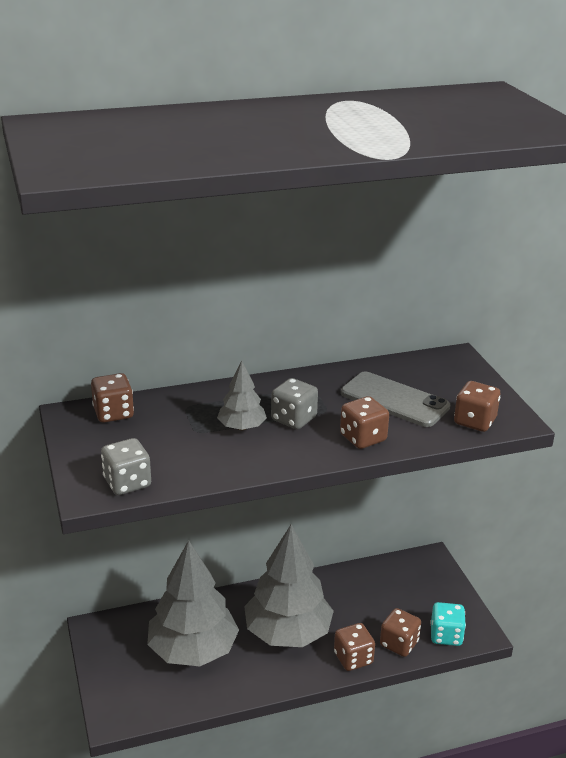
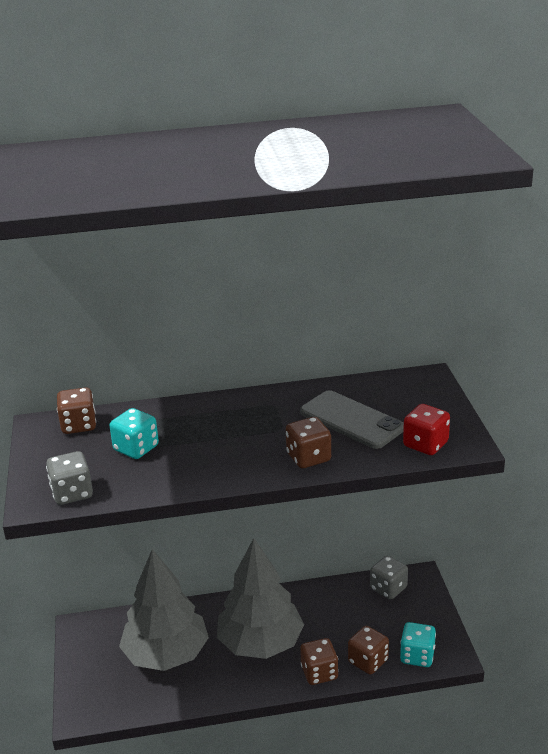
camera: 10 degrees right, 0 degrees up
(182, 435) = (136, 448): none -> turquoise dice
(242, 427) = (194, 443): grey tree -> none
(293, 419) = (247, 436): grey dice -> grey dice (388, 588)
(474, 421) = (425, 444): brown dice -> red dice

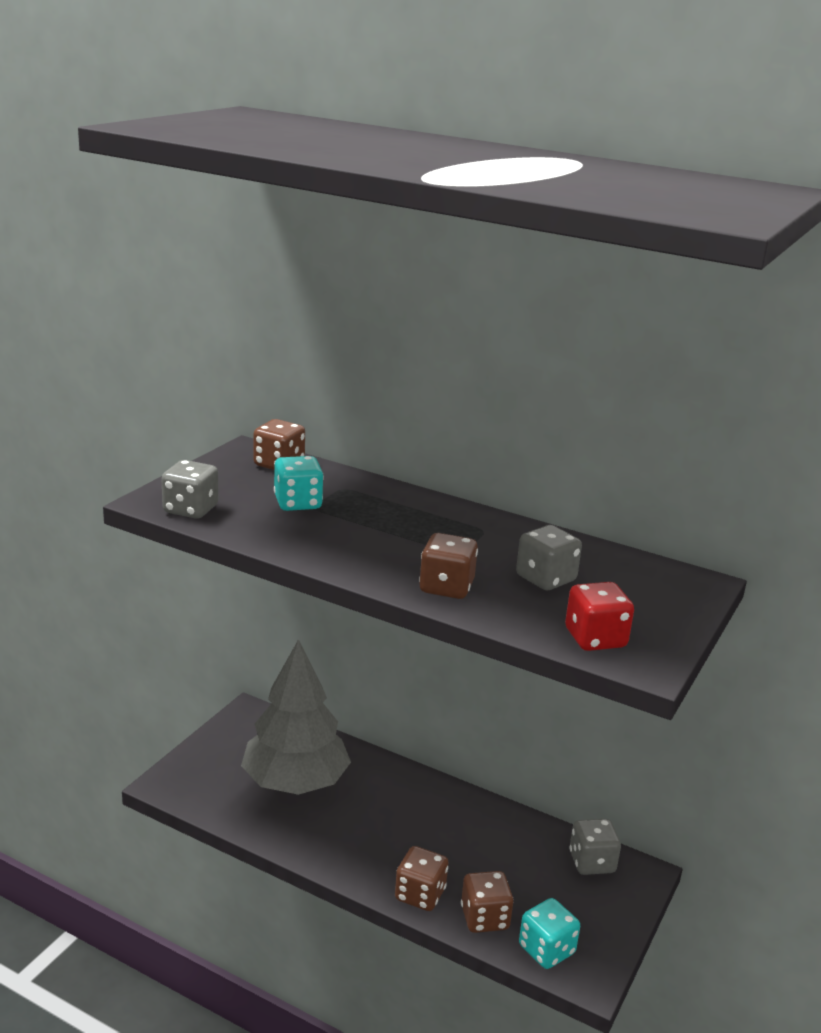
camera: 35 degrees right, 5 degrees down
(260, 643) = (393, 829): grey tree -> none
(351, 420) = (545, 579): grey phone -> grey dice

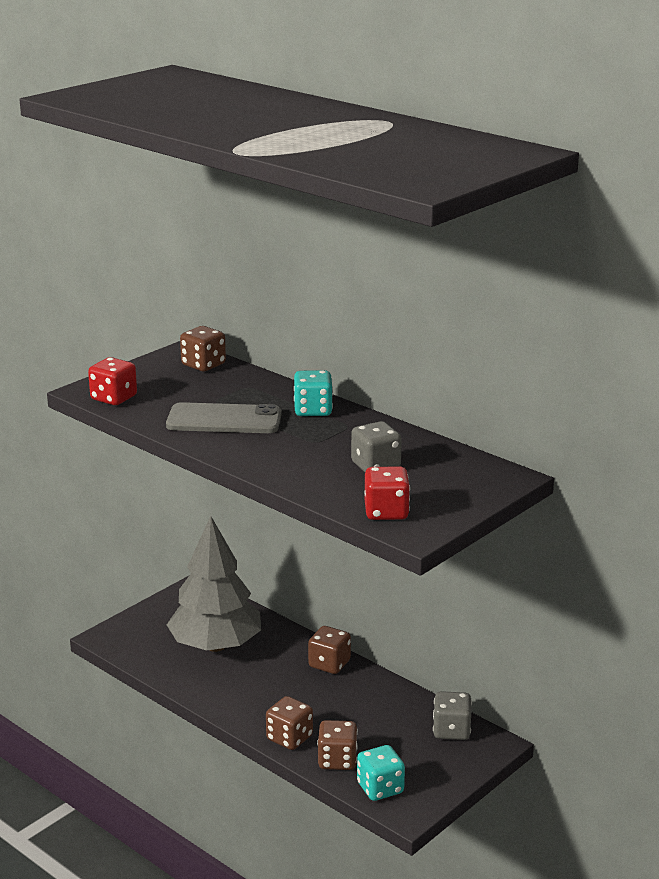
camera: 15 degrees right, 0 degrees up
(190, 509) = (114, 398): grey dice -> red dice
(298, 503) = (203, 397): turquoise dice -> turquoise dice (313, 410)
(337, 530) = (224, 420): none -> grey phone
(446, 587) = (288, 468): brown dice -> brown dice (329, 664)

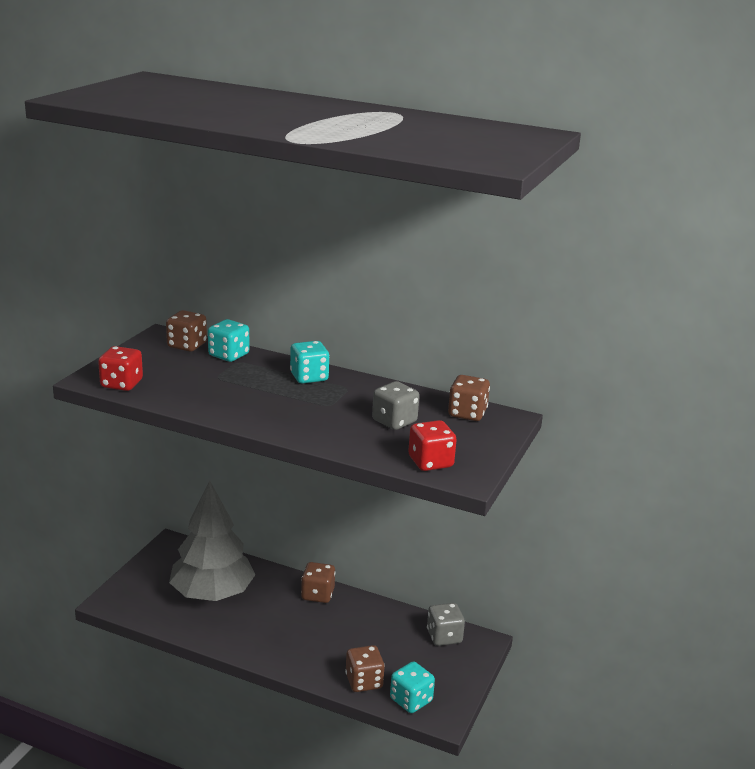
camera: 20 degrees left, 0 degrees up
(224, 420) = (236, 394): grey phone -> none
(241, 379) = (228, 355): none -> turquoise dice
(289, 738) = (314, 668): brown dice -> brown dice (467, 413)

